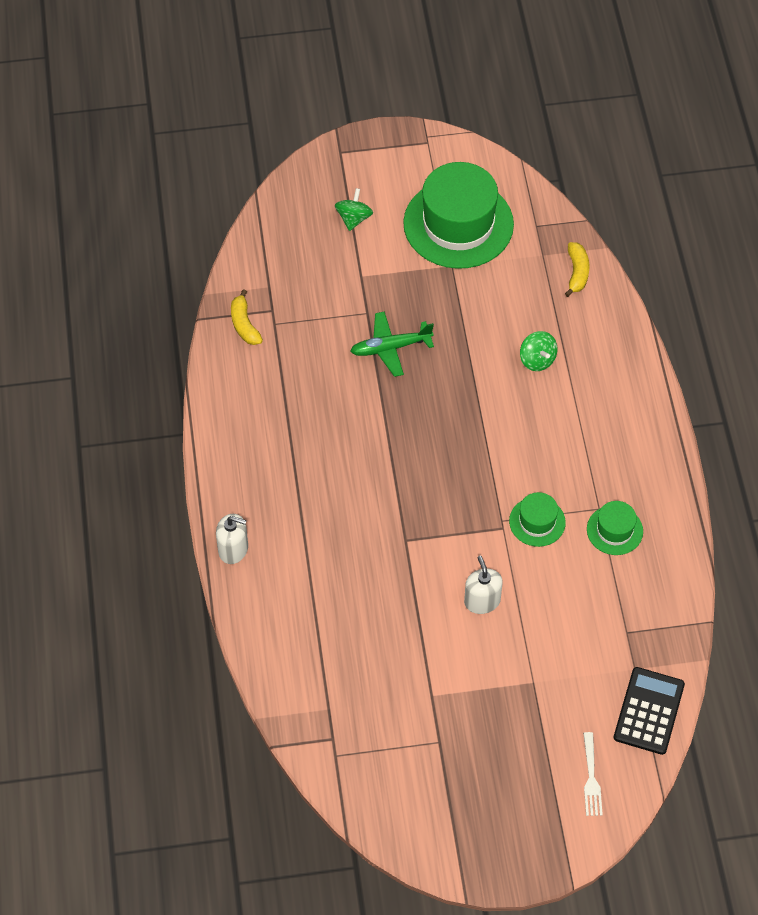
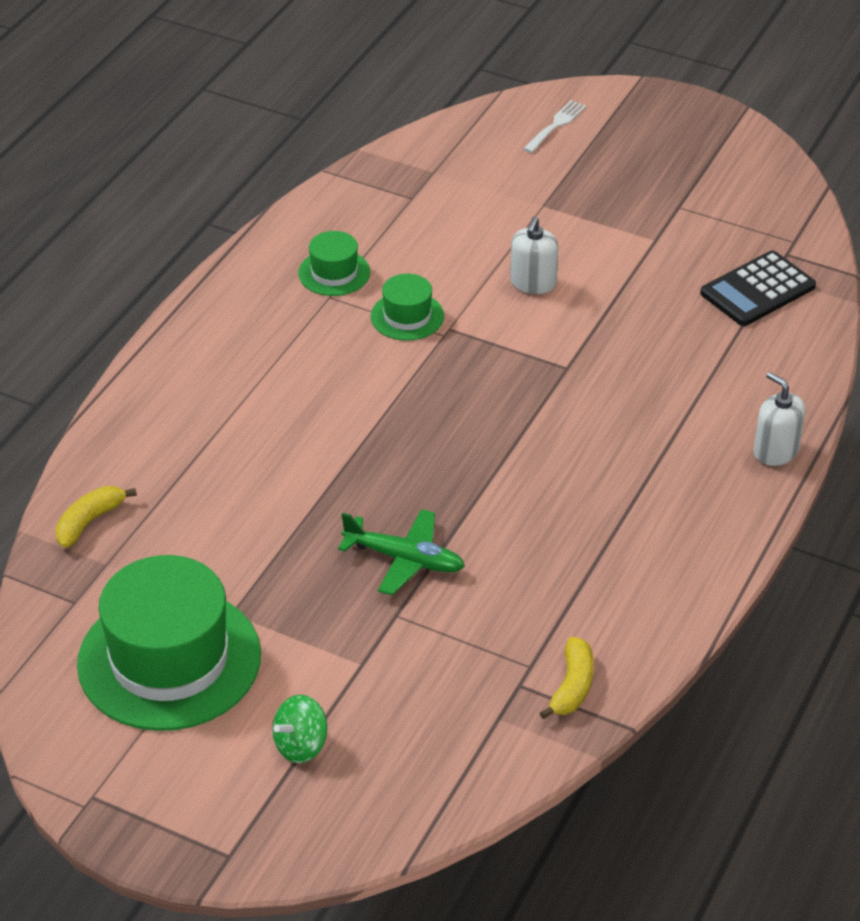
camera: 145 degrees left, 15 degrees down
(537, 360) = (242, 457): green spinning top -> none
(649, 711) = (453, 141): black calculator -> black calculator (757, 290)

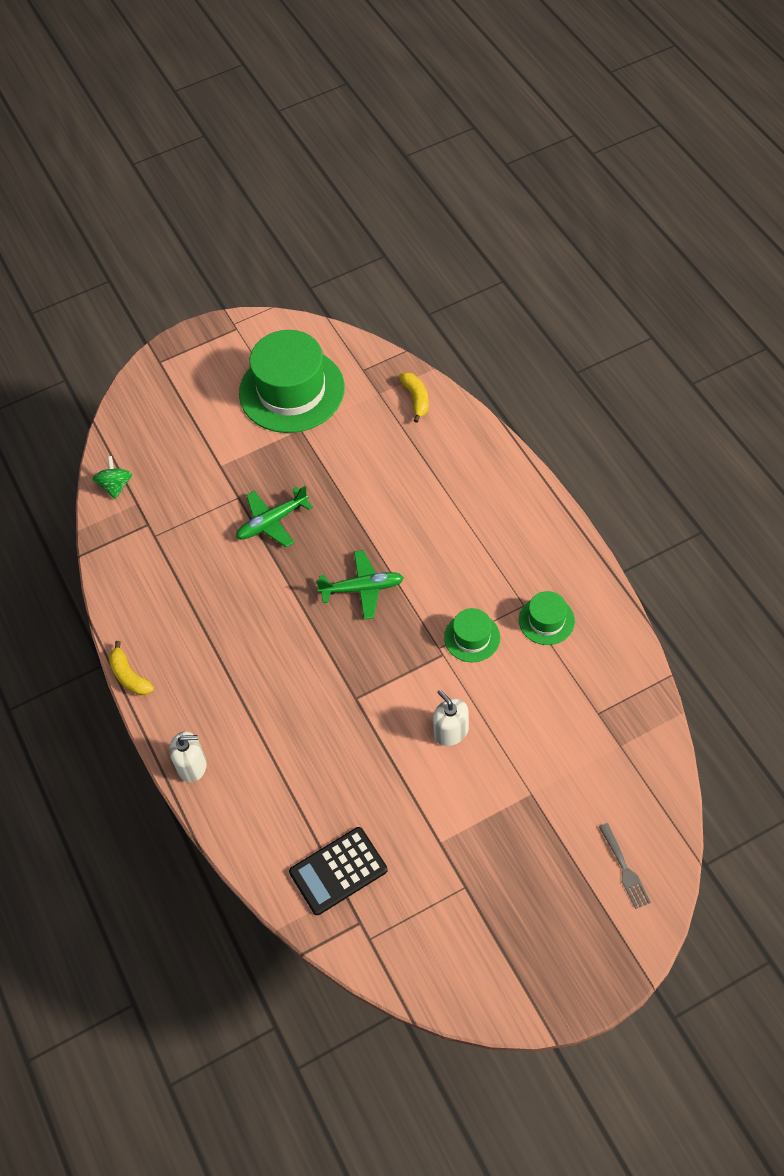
camera: 130 degrees right, 15 degrees up
(301, 745) = (194, 416): green spinning top -> green spinning top (116, 486)
(425, 429) = (362, 588): none -> green plane
(556, 125) = (625, 869): white fork -> grey fork
(572, 687) = (126, 546): yellow banana -> yellow banana (129, 676)
(757, 290) = (338, 871): black calculator -> black calculator turned 120 degrees counterclockwise

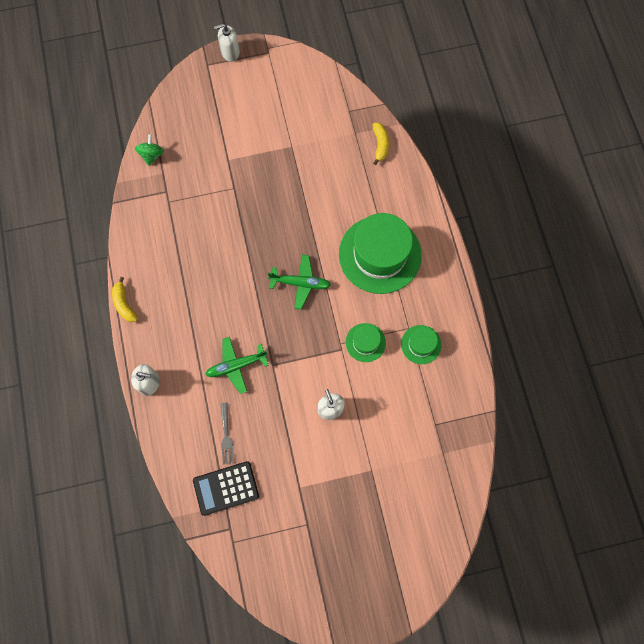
camera: 10 degrees right, 15 degrees up
(186, 340) = (230, 52): none -> white soap dispenser
(272, 522) = (252, 214): green plane -> green plane (236, 366)
(291, 390) = (294, 114): green hat -> green hat (380, 254)
(625, 869) = (418, 544): grey fork -> grey fork (226, 436)

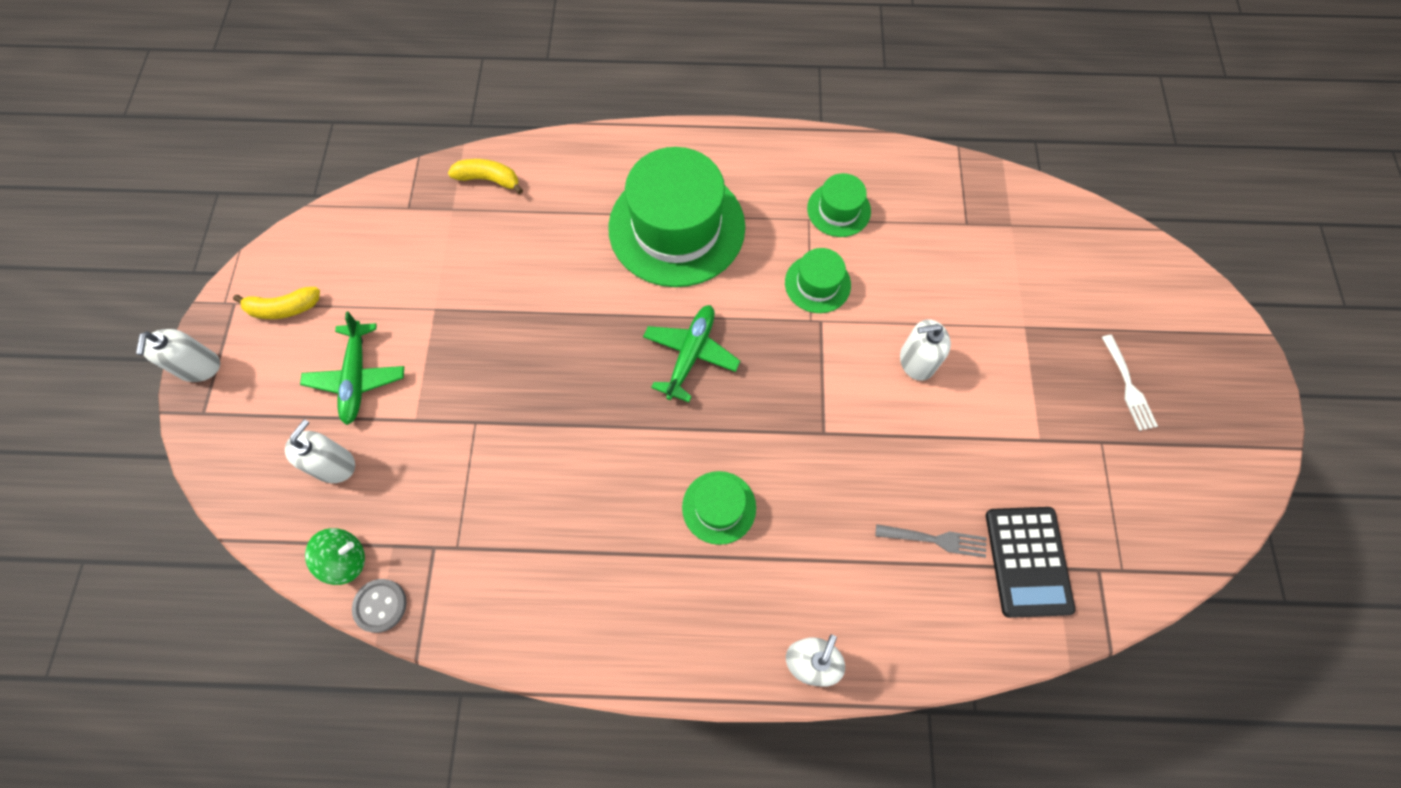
camera: 75 degrees left, 5 degrees down
(124, 304) = (639, 680): yellow banana -> yellow banana (284, 308)
(134, 178) = (380, 605): none -> grey button
(152, 155) = (345, 559): green spinning top -> green spinning top turned 135 degrees clockwise
(196, 132) = (334, 464): none -> white soap dispenser
(217, 320) = (719, 507): none -> green hat
(236, 366) = (812, 494): green plane -> green plane (357, 378)
(348, 538) = (1128, 386): none -> white fork

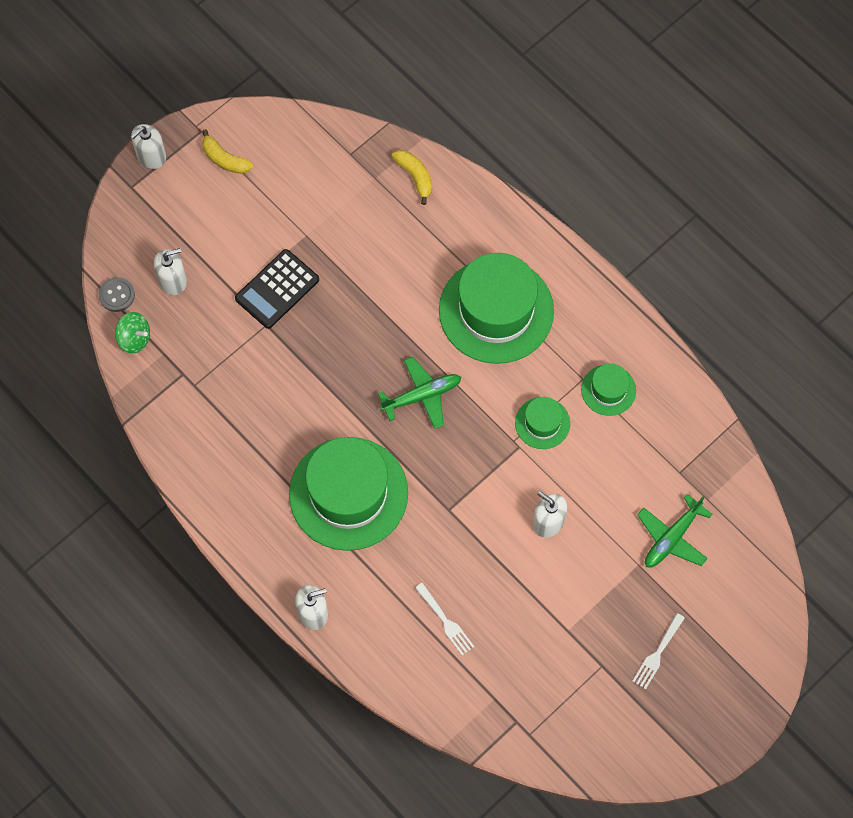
camera: 45 degrees right, 0 degrees up
(357, 378) = (227, 240): green plane -> green plane (672, 538)
(380, 605) = (130, 379): grey button -> grey button (117, 295)
(719, 507) = (348, 493): green hat -> green hat, size x2.13
(936, 539) = (446, 621): grey fork -> white fork
(1027, 561) = (482, 679): black calculator -> black calculator (277, 289)

